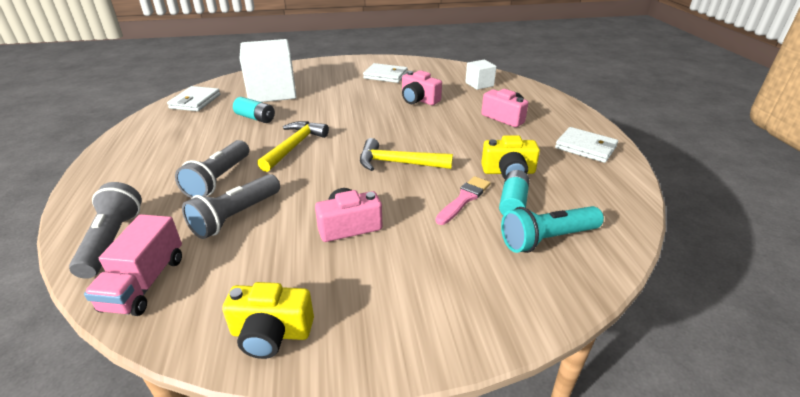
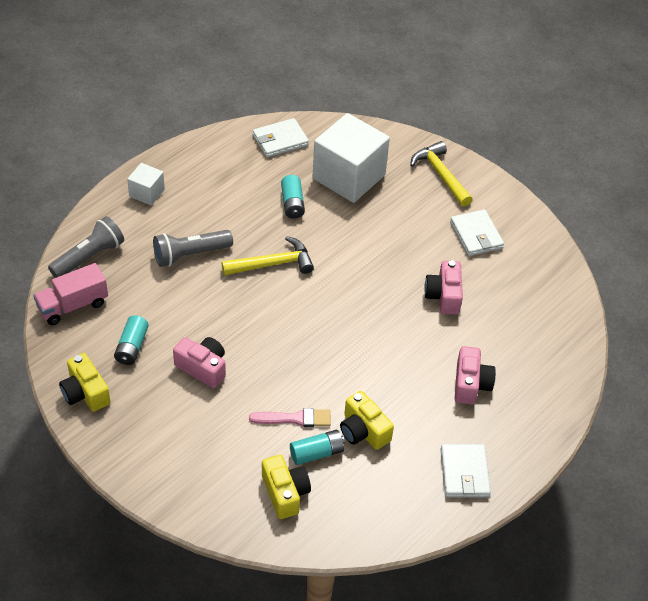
camera: 50 degrees right, 15 degrees up
(235, 216) = (160, 298): grey flashlight -> none
(262, 262) = (132, 347): none -> turquoise battery
(398, 163) = (310, 348): yellow hammer -> yellow hammer (441, 175)
(479, 84) = (536, 326): white cube -> white cube (147, 193)
(547, 239) = (285, 493): turquoise flashlight -> yellow camera

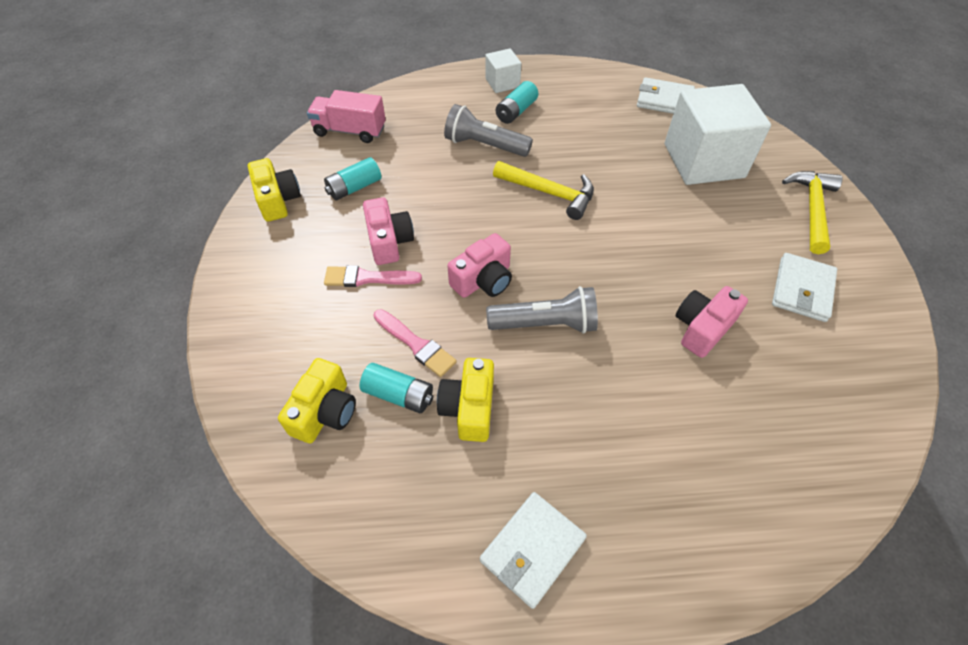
camera: 45 degrees right, 5 degrees up
(85, 393) = (278, 200): yellow camera -> yellow camera turned 150 degrees clockwise
(89, 257) = (404, 104): grey flashlight -> grey flashlight (545, 324)
(217, 401) = (368, 278): none -> pink brush
(292, 203) = (622, 154): turquoise battery -> turquoise battery (516, 111)
(470, 384) = (643, 447): pink camera -> pink camera (483, 280)

